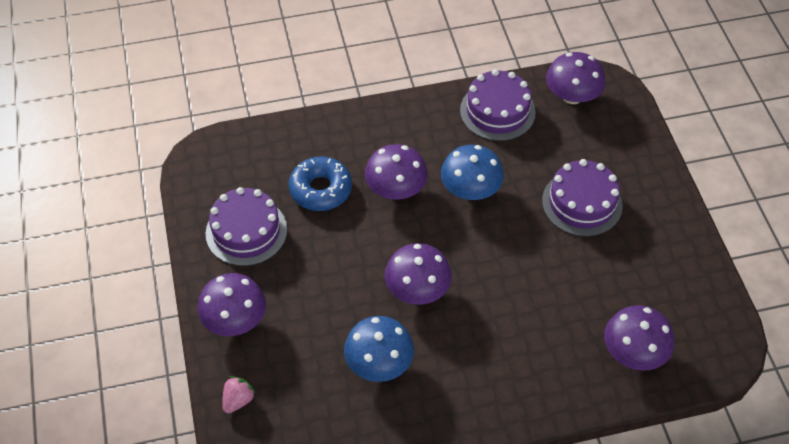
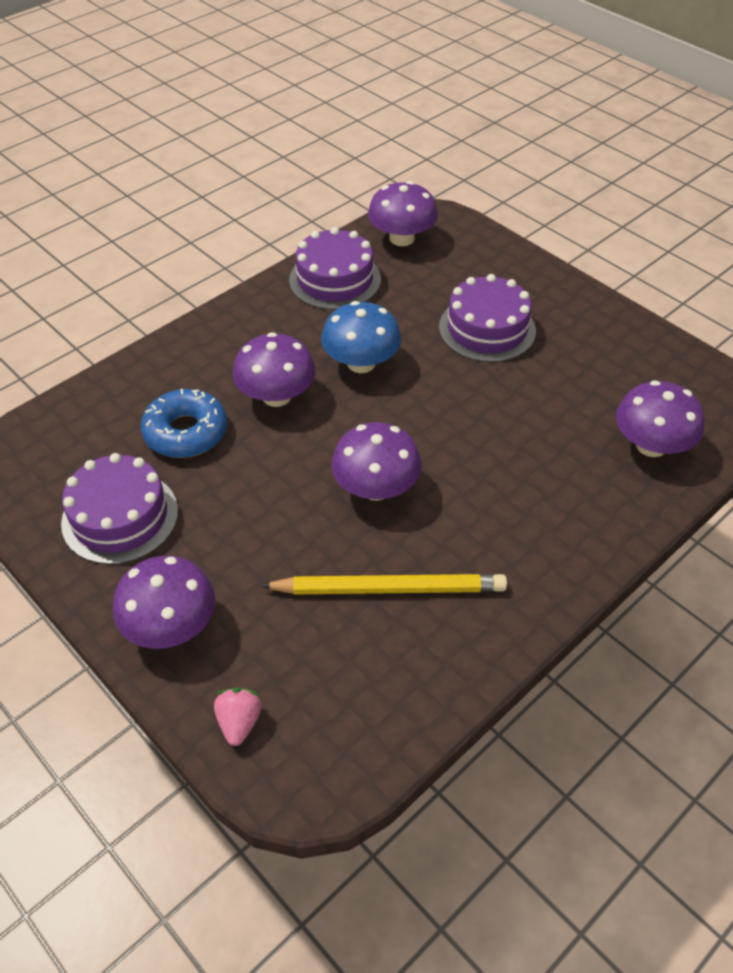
camera: 30 degrees left, 5 degrees down
(379, 363) = (389, 588): blue mushroom -> yellow pencil

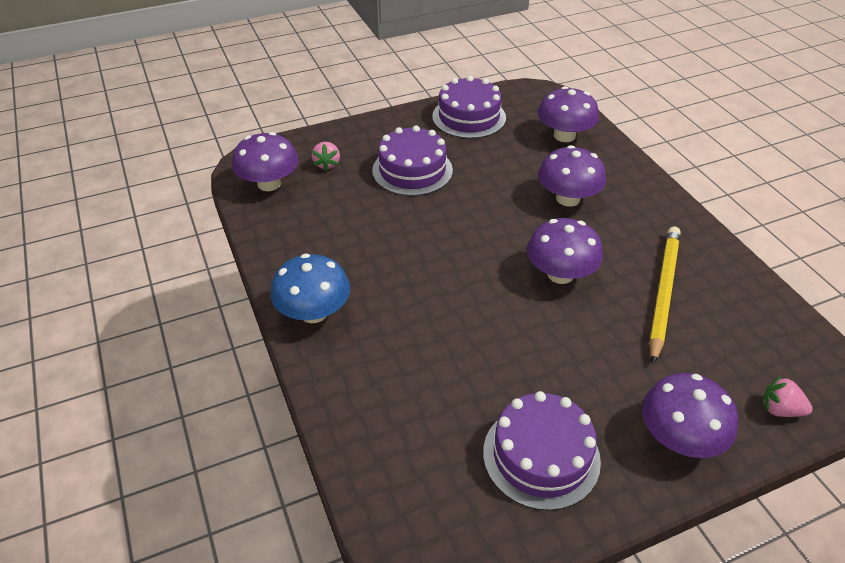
camera: 70 degrees left, 5 degrees down
(186, 432) = (448, 383): blue donut -> none
(276, 396) = (429, 309): purple mushroom -> purple mushroom (568, 198)
(335, 279) = (296, 236): purple cake -> purple cake (469, 117)
(361, 363) = (414, 247): blue mushroom -> blue mushroom (314, 312)
(456, 265) = (327, 164): none -> pink strawberry

